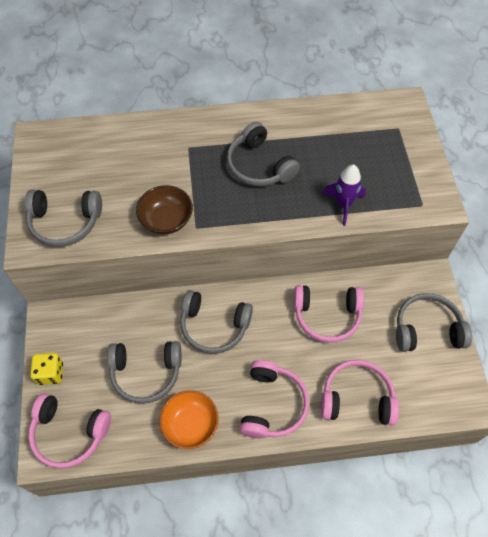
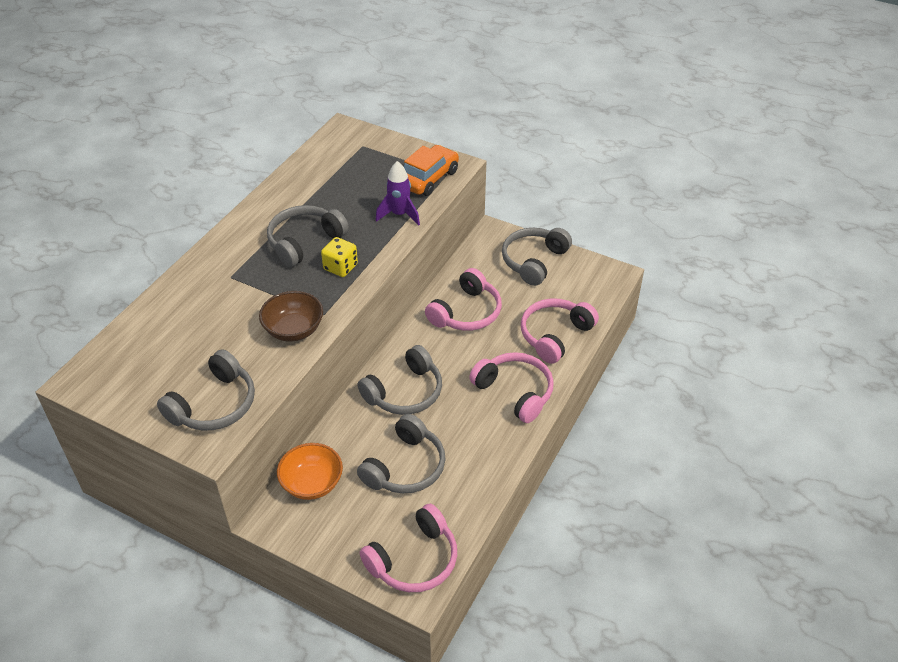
camera: 55 degrees left, 15 degrees down
(50, 373) = (335, 547): yellow dice -> yellow dice (340, 267)
(190, 424) = (485, 459): orange bowl -> orange bowl (312, 483)
(259, 165) = (305, 242): grey headphones -> grey headphones turned 135 degrees clockwise
(404, 196) = (428, 178): none -> orange car

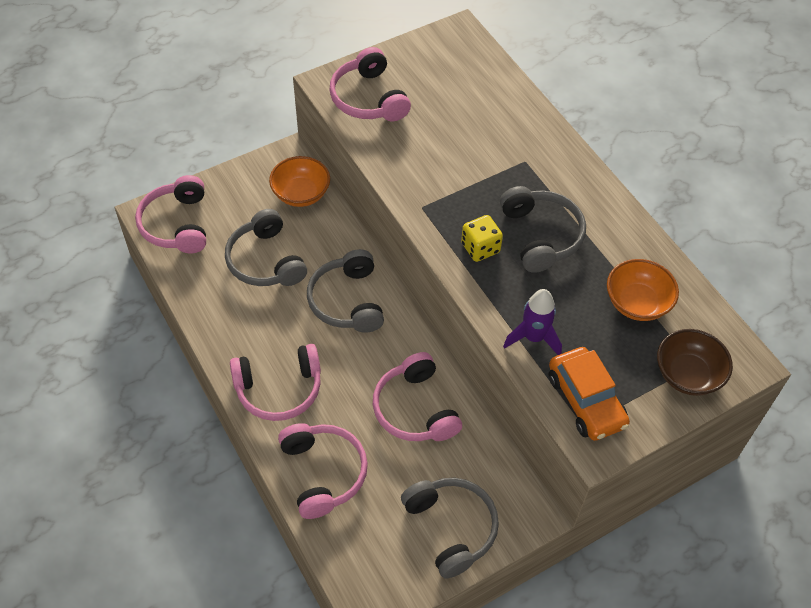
camera: 120 degrees right, 10 degrees up
(214, 404) = (369, 98): grey headphones -> pink headphones
(294, 330) = (417, 178): brown bowl -> brown bowl (687, 375)
(331, 181) = (637, 303): none -> orange bowl

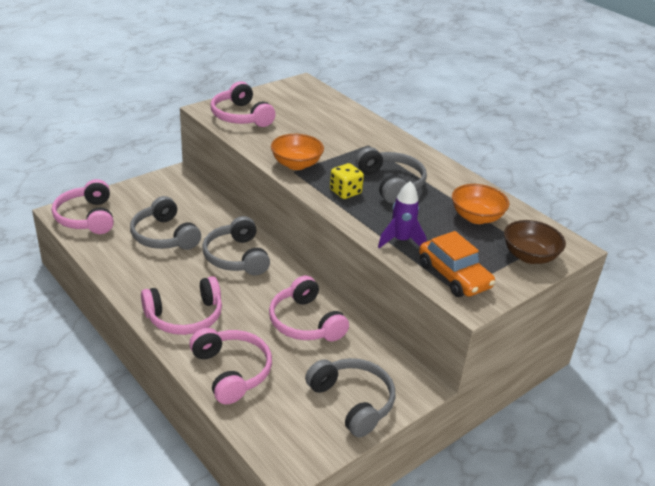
camera: 10 degrees left, 20 degrees down
(301, 194) = (189, 195): orange bowl -> orange bowl (296, 164)

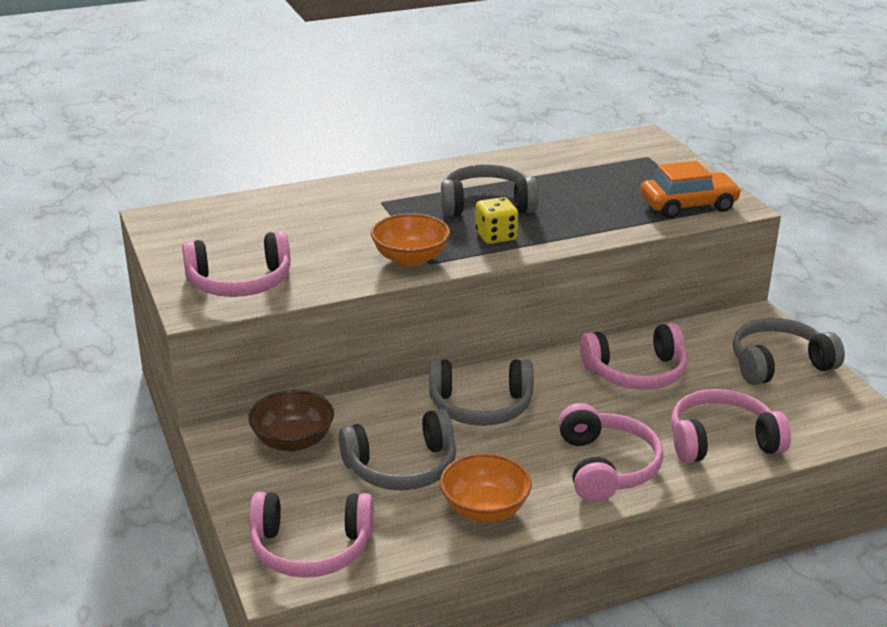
camera: 70 degrees left, 5 degrees down
(401, 241) = (615, 221): purple rocket -> none
(476, 217) = (577, 171): orange bowl -> orange bowl (484, 509)
(529, 256) = (658, 160): brown bowl -> brown bowl (293, 441)

